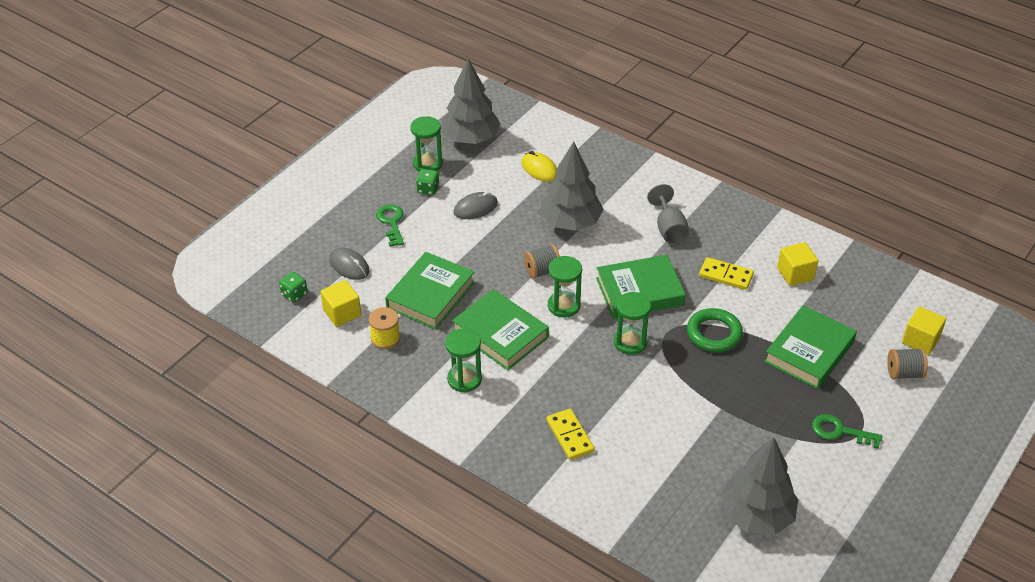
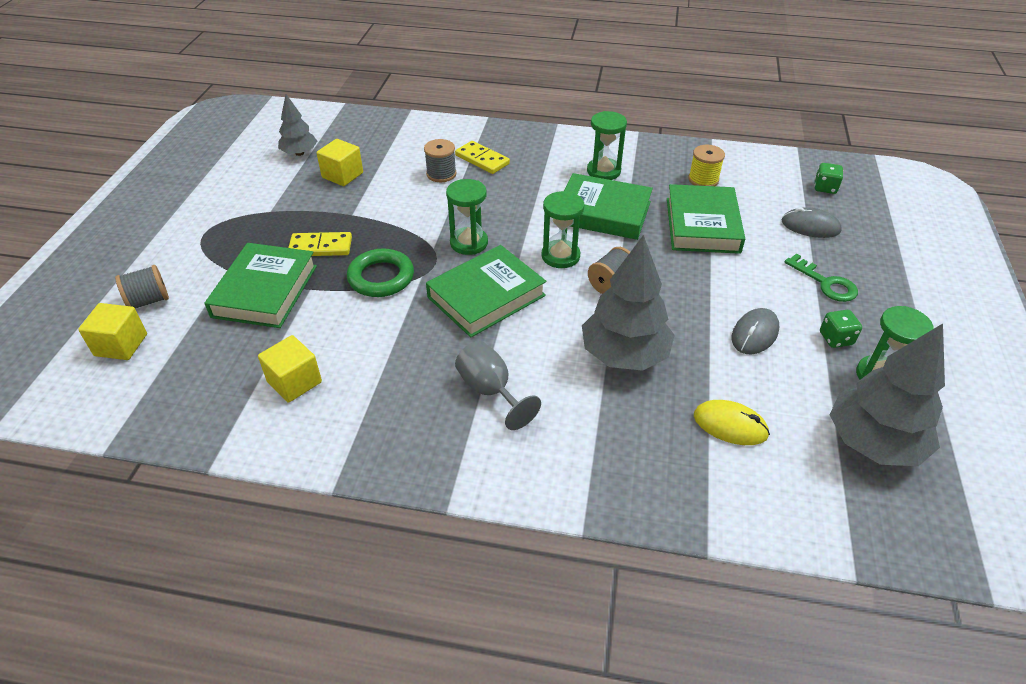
camera: 155 degrees right, 0 degrees up
(342, 313) = (764, 186): yellow cube -> yellow cube (342, 175)
(619, 430) = (441, 174): none -> grey spool
(726, 275) = (388, 349): yellow domino -> yellow domino (321, 247)
(756, 515) = (299, 153): grey tree -> grey tree, size x0.57
(840, 431) = (226, 228): green key -> none

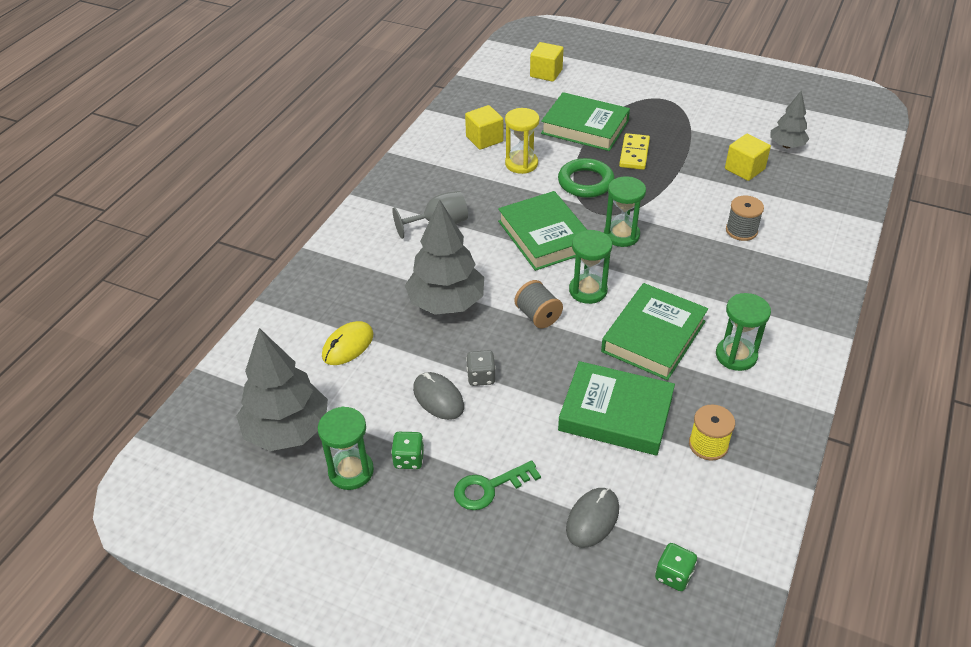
camera: 105 degrees right, 0 degrees up
(148, 301) = (588, 80): grey spool -> none
(350, 336) = (521, 164): none -> yellow hourglass
(482, 159) = (767, 262): yellow domino -> none
(711, 309) = (481, 377): none -> grey dice

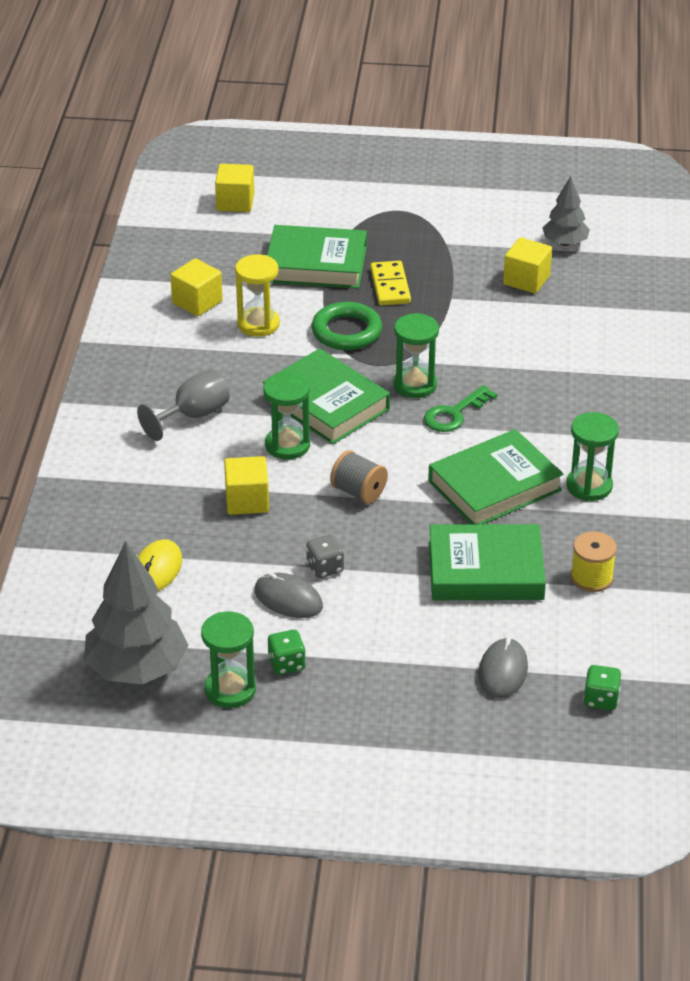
camera: 20 degrees left, 5 degrees down
(446, 303) = (247, 501): grey tree -> yellow cube
(489, 488) = (385, 669): green key -> green key (454, 414)
(588, 290) = (402, 453): green hourglass -> green hourglass (287, 445)
(653, 336) = (494, 486): green book -> green book turned 45 degrees clockwise
(741, 230) = (548, 352): grey spool -> none

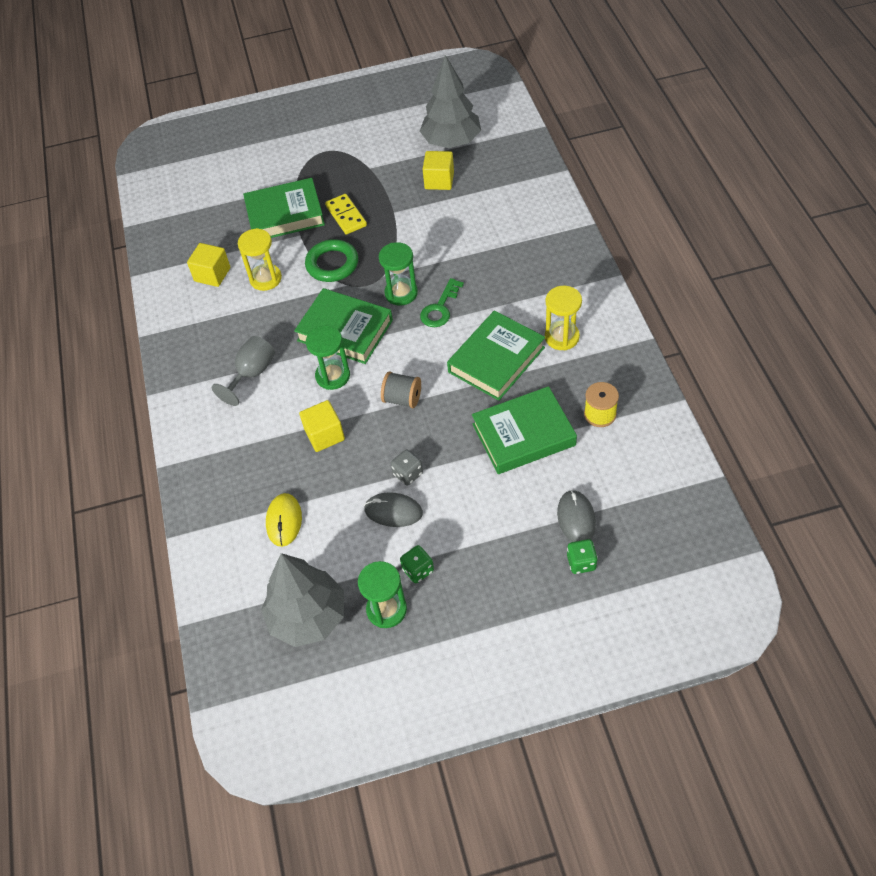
camera: 15 degrees left, 15 degrees up
(235, 202) = (203, 181): yellow cube -> none
(565, 243) = (451, 142): grey tree -> grey tree, size x1.75
(589, 486) = (562, 337): green hourglass -> yellow hourglass
(601, 699) = (655, 517): green dice -> green dice (581, 562)

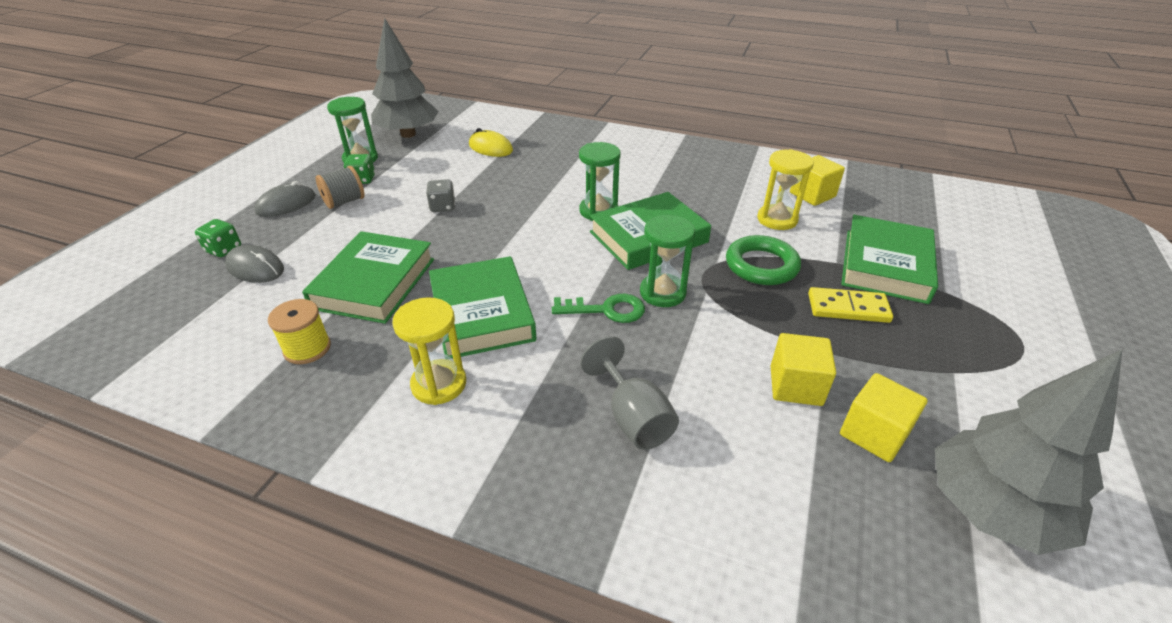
camera: 120 degrees right, 15 degrees down
(252, 374) = (653, 177): grey goblet -> grey goblet (633, 417)
(324, 435) = (540, 186): yellow cube -> yellow cube (795, 386)
(393, 511) = (423, 188): grey mouse -> grey mouse (286, 204)
(402, 399) = (520, 235): grey spool -> grey spool (344, 201)
(440, 308) = (606, 310): green key -> green key turned 120 degrees clockwise

